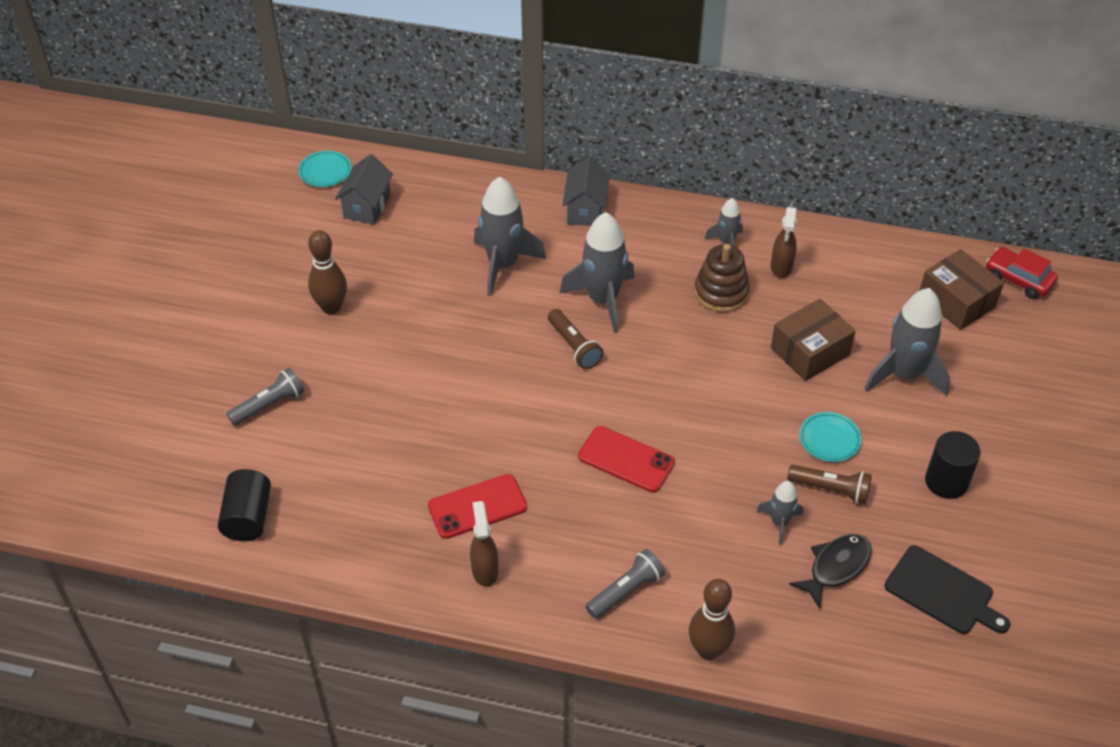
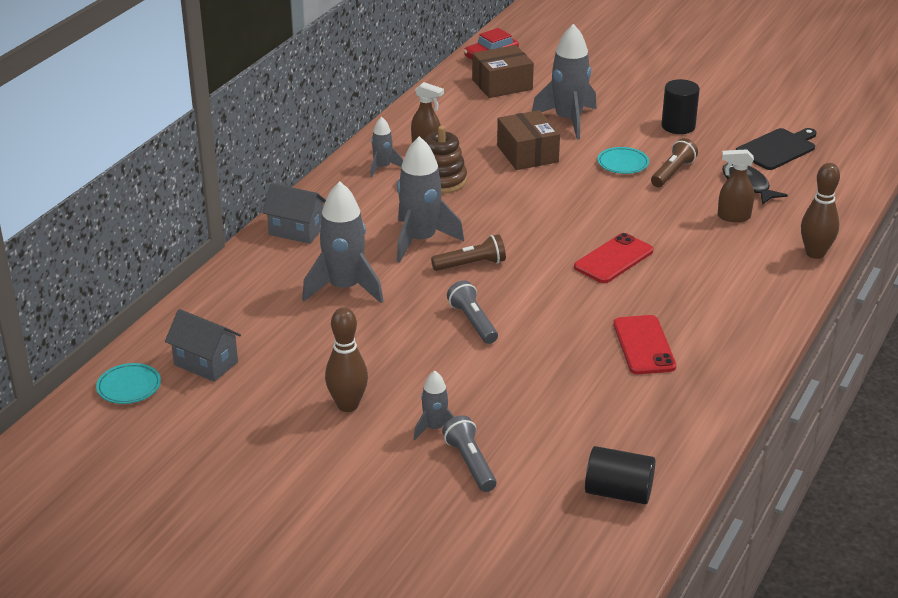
camera: 75 degrees left, 15 degrees down
(485, 570) = (716, 351): brown spray bottle -> brown spray bottle (733, 217)
(626, 591) = (752, 282): grey flashlight -> grey flashlight (473, 322)
(779, 523) = (699, 200): grey rocket -> grey rocket (435, 428)

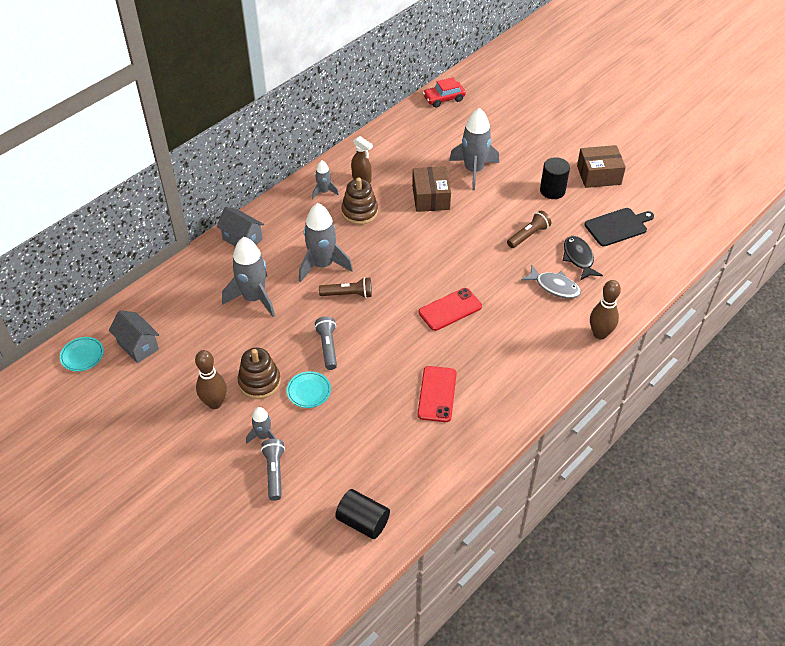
camera: 15 degrees right, 15 degrees up
(399, 373) = (259, 382): none -> brown stacking toy
(502, 84) = (440, 127): brown box -> brown box (599, 175)
(623, 163) = (495, 220): turquoise plate -> turquoise plate (309, 391)
(733, 217) = (554, 287): brown spray bottle -> grey fish

